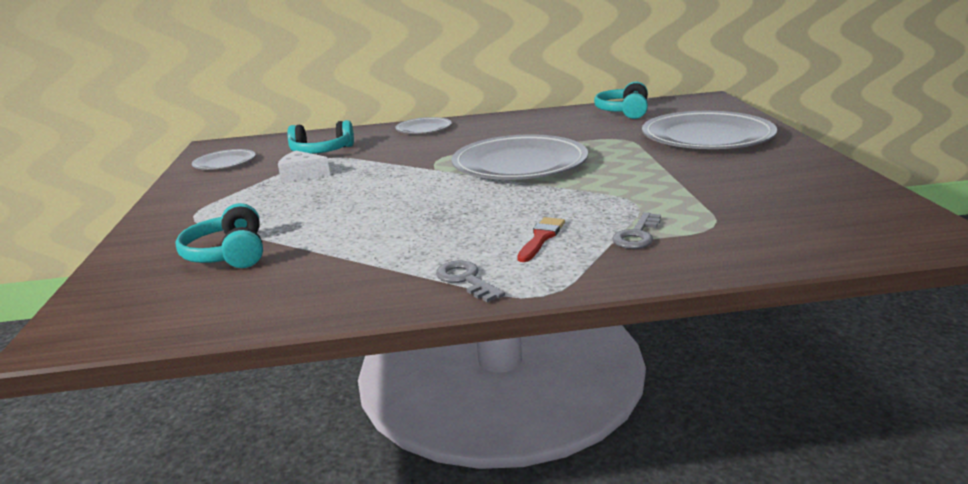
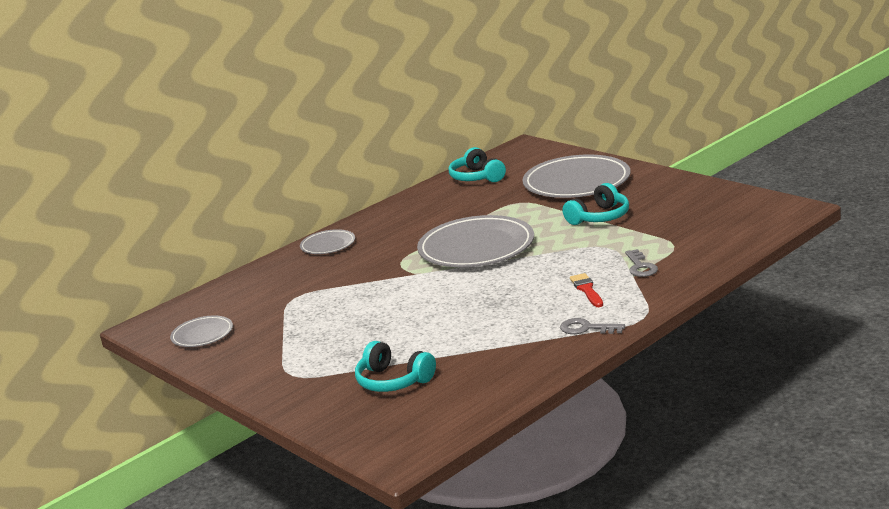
camera: 35 degrees left, 0 degrees up
(301, 175) = (309, 317): white cheese -> none
(321, 151) = (277, 294): turquoise headphones -> turquoise headphones (599, 217)

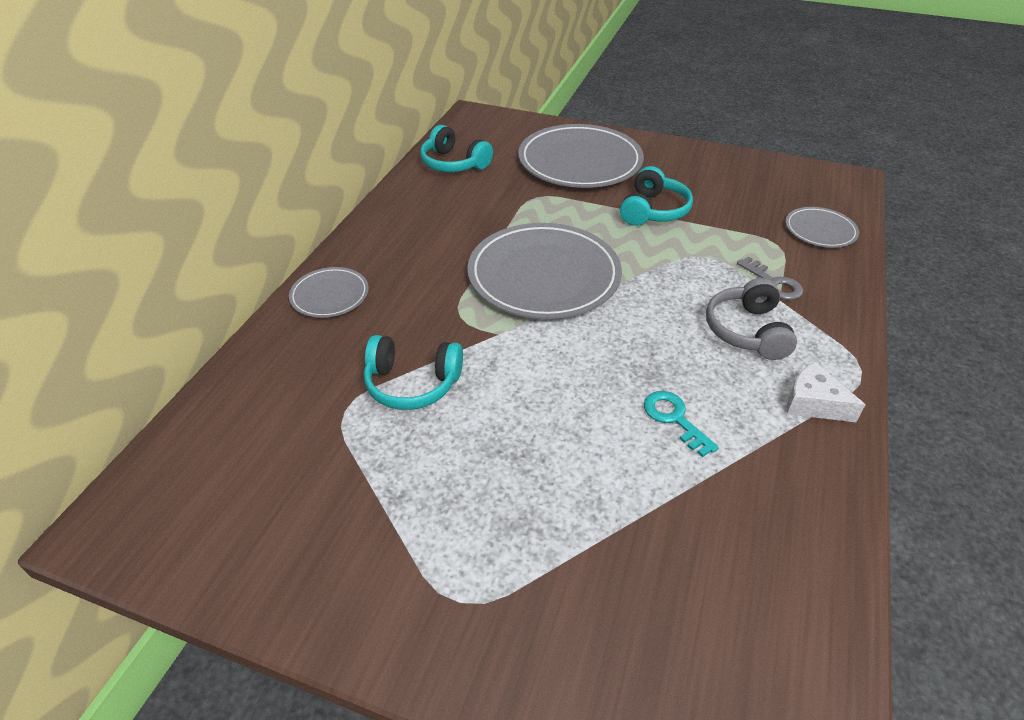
camera: 30 degrees left, 20 degrees up
(202, 334) = (231, 527): grey plate -> grey plate (820, 230)
(393, 381) = (640, 577): turquoise headphones -> turquoise headphones (412, 383)
(485, 324) = (674, 419): none -> turquoise key
(587, 290) = (747, 331): red brush -> grey headphones
(587, 328) = (813, 403): grey key -> white cheese

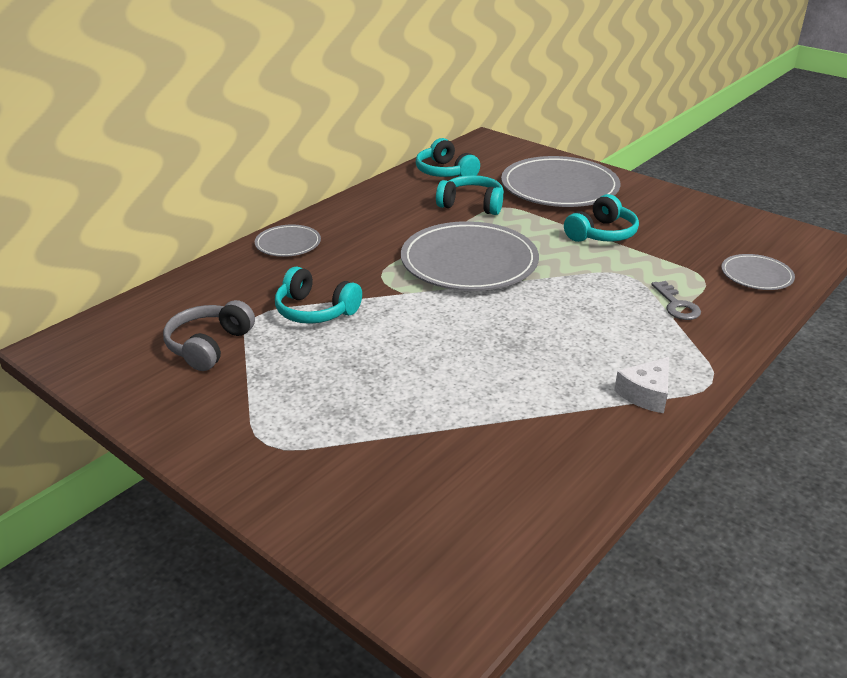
camera: 20 degrees right, 10 degrees down
(505, 200) = (472, 205): none -> turquoise headphones
(674, 419) = (512, 377): turquoise key -> none
(747, 331) = (624, 333): grey headphones -> grey headphones (209, 346)
(813, 403) = (646, 394): white cheese -> white cheese turned 105 degrees counterclockwise

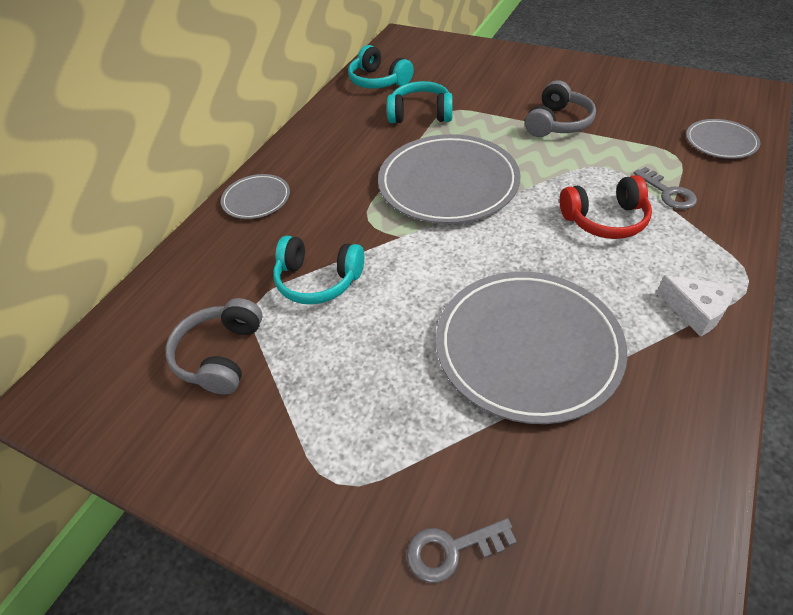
camera: 10 degrees left, 15 degrees up
(339, 502) = (452, 550): none -> grey key
(559, 187) = (493, 78): grey plate -> grey plate (527, 347)
(601, 234) = (557, 123): turquoise headphones -> grey headphones
(602, 314) = (605, 220): none -> red headphones
(646, 394) = (695, 311): white cheese -> white cheese turned 75 degrees counterclockwise

